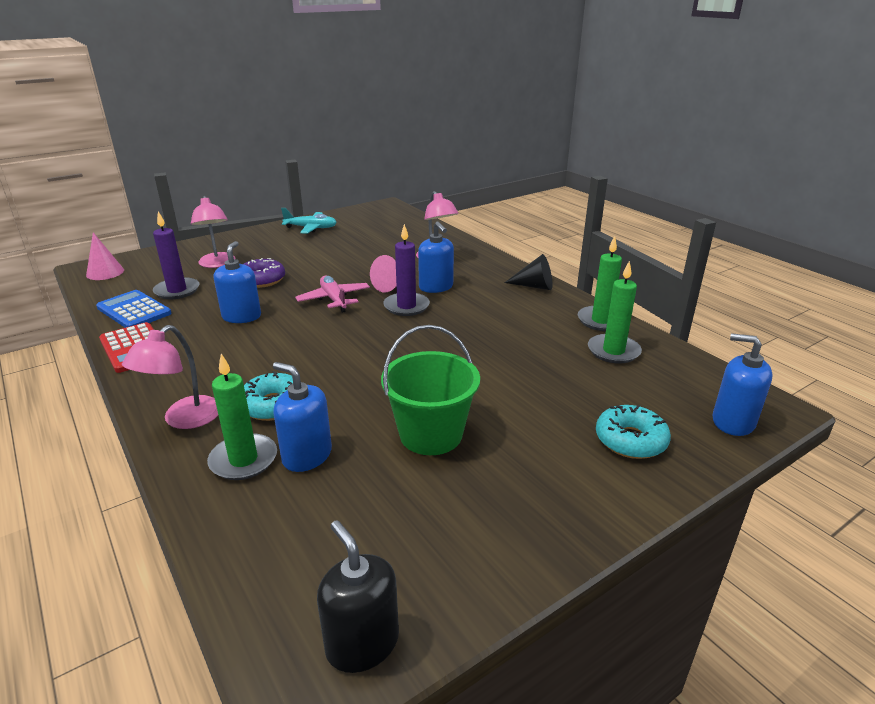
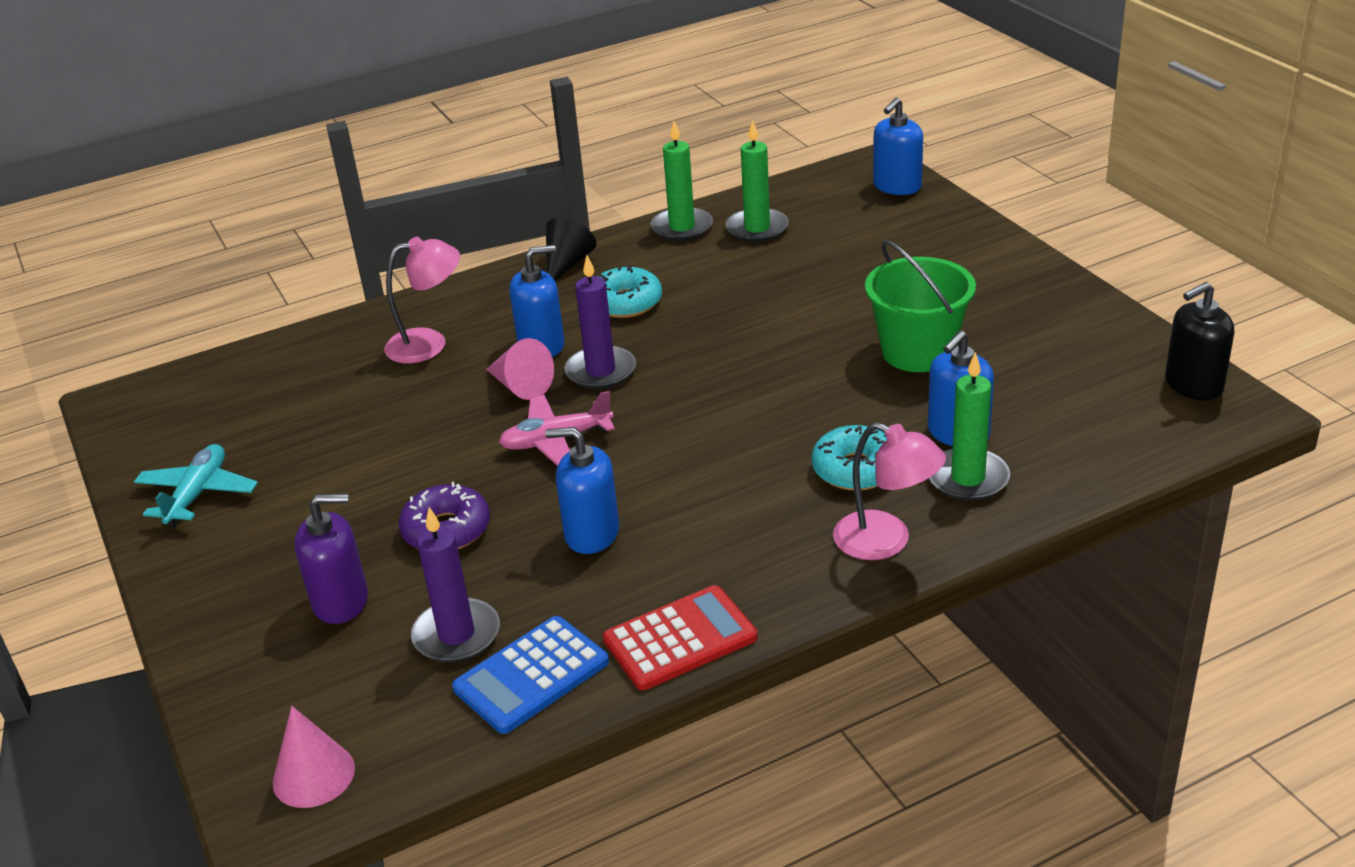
camera: 80 degrees left, 5 degrees up
(217, 264) = (341, 601): pink lamp -> purple soap dispenser
(630, 440) = (926, 240): turquoise donut -> turquoise donut (625, 303)

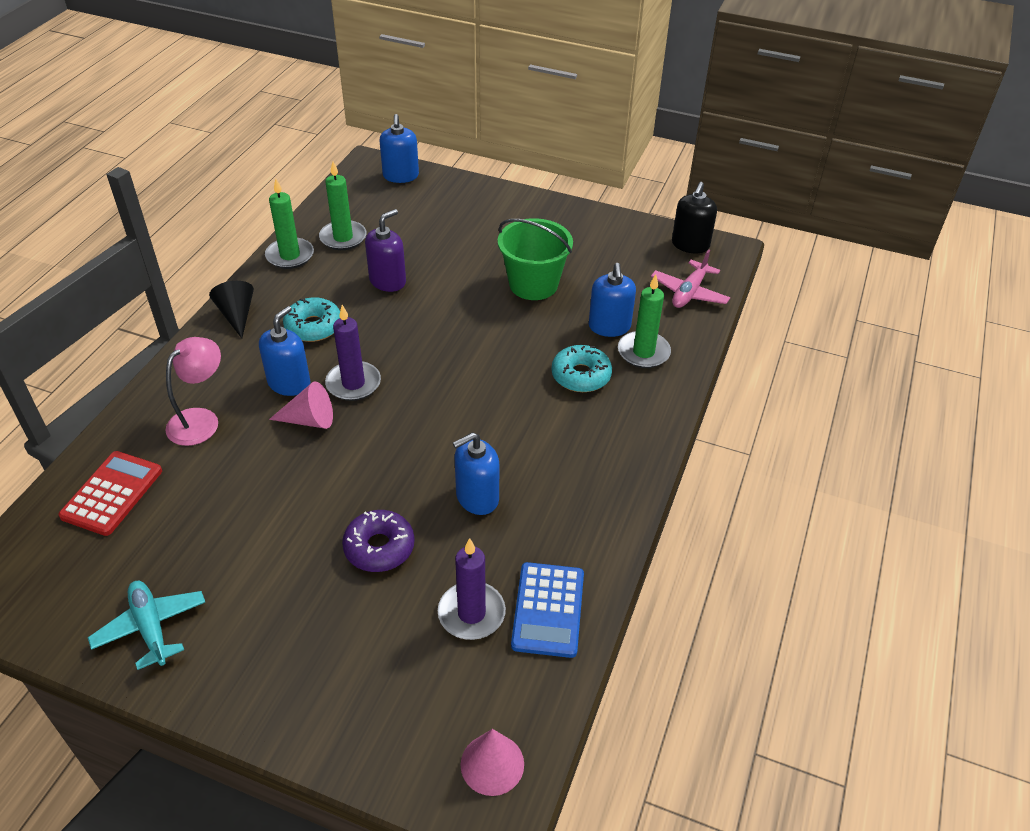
camera: 45 degrees left, 10 degrees up
(341, 601) = (366, 639): purple soap dispenser -> purple soap dispenser (387, 281)
(556, 441) = (380, 447): pink plane -> pink plane (689, 292)
(680, 639) = (604, 534): red calculator -> red calculator (112, 493)
(886, 541) = (644, 412): pink lamp -> none

